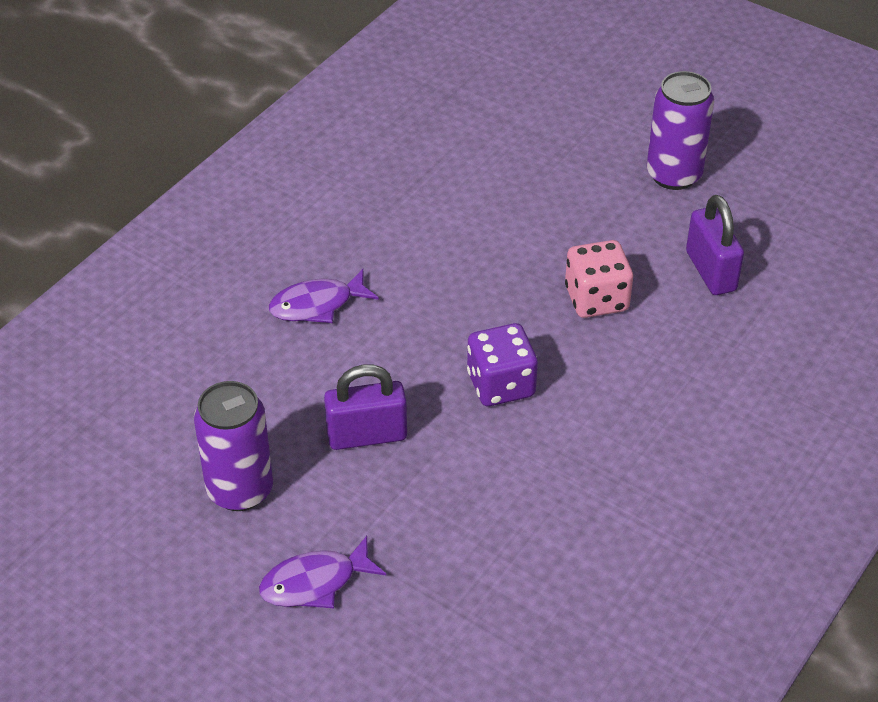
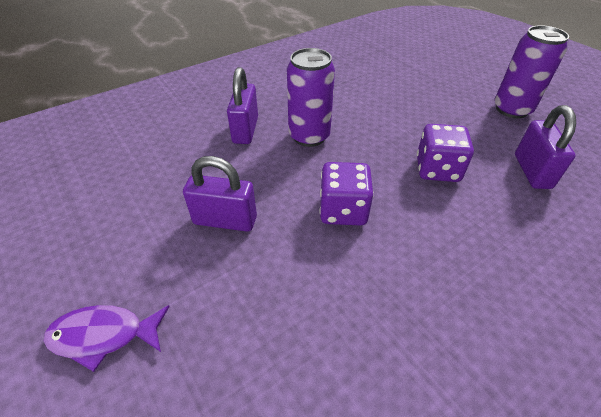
camera: 20 degrees right, 0 degrees up
(240, 490) = (110, 234): purple can -> purple can (309, 136)
(317, 305) = (245, 130): purple fish -> purple padlock
(596, 299) = (437, 169): pink dice -> purple dice

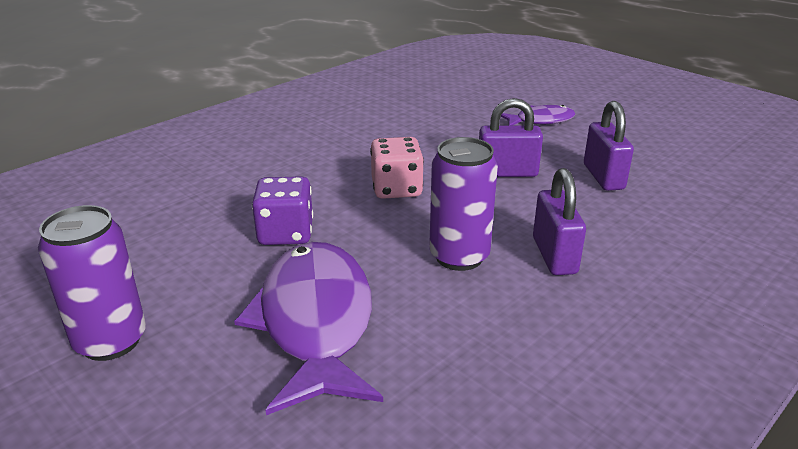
camera: 170 degrees right, 15 degrees down
(343, 210) = (396, 189): purple dice -> pink dice
(401, 107) = (316, 322): none -> purple fish
(532, 171) = (164, 243): purple padlock -> purple padlock (603, 177)

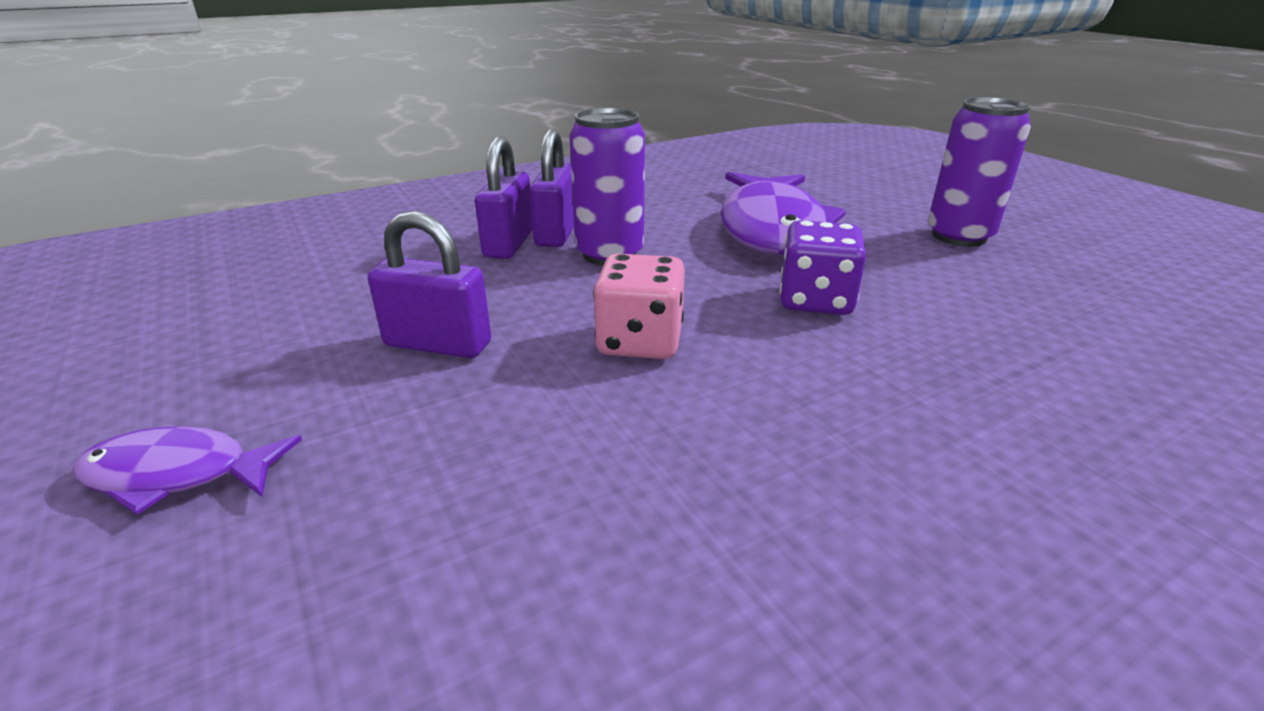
camera: 165 degrees left, 0 degrees up
(603, 177) = (306, 316): purple padlock -> purple padlock (557, 233)

